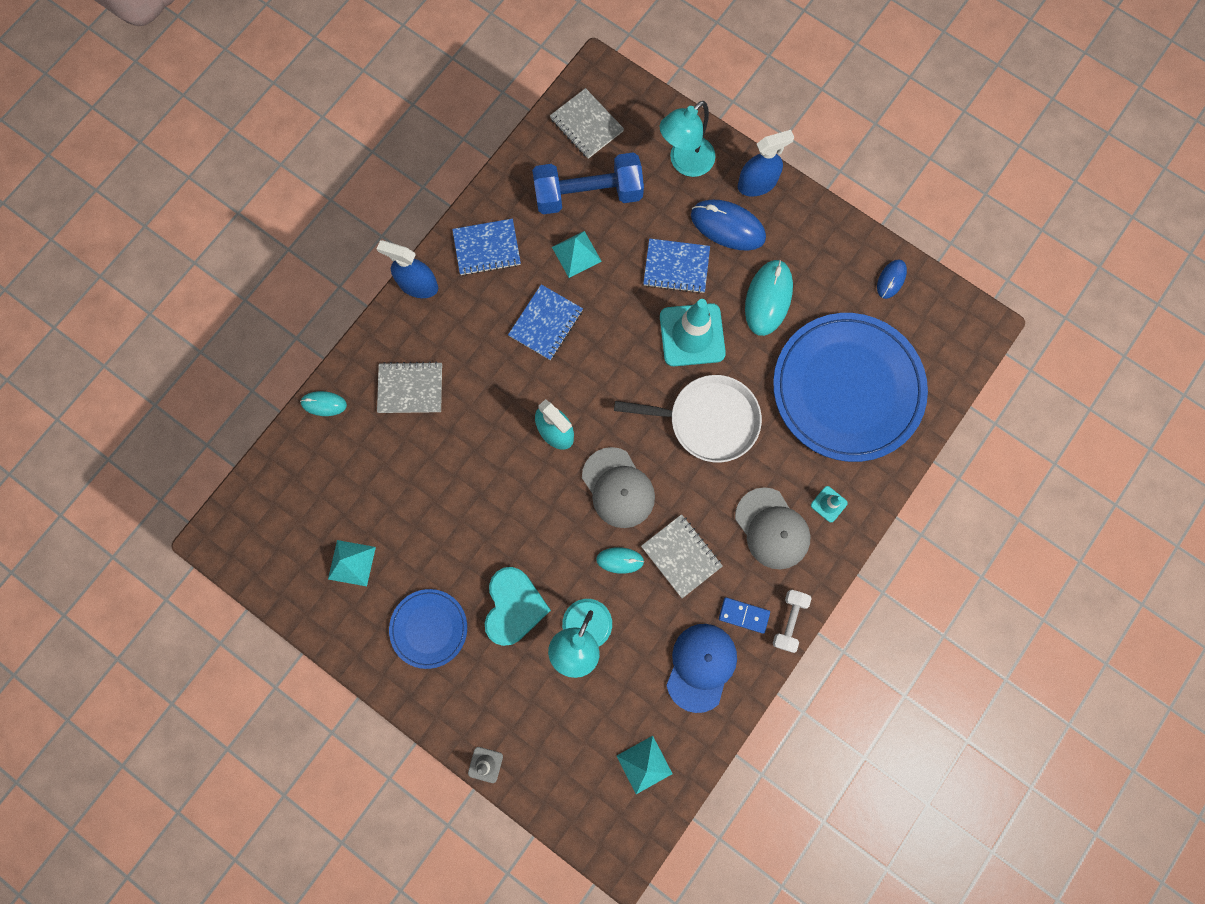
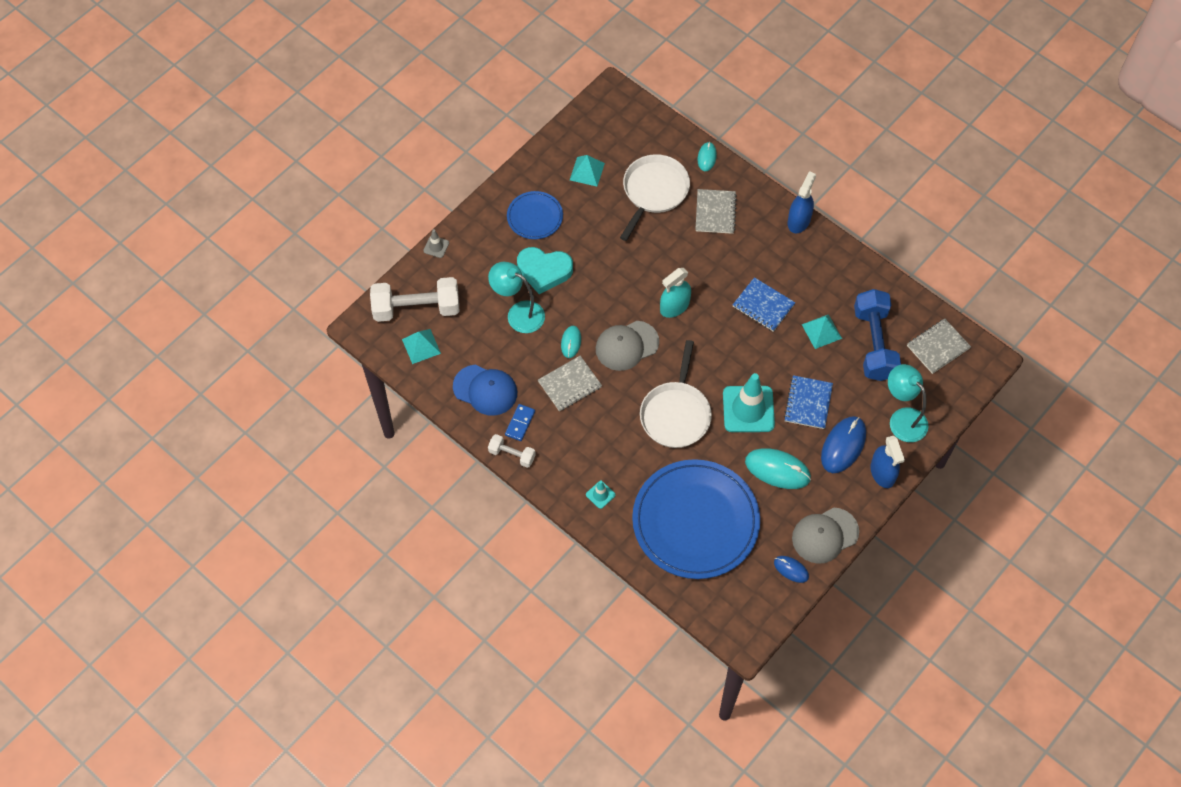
camera: 95 degrees right, 15 degrees down
(380, 470) = (654, 191): none -> white pan
(487, 248) = (828, 268): blue notebook -> none
(586, 779) = (416, 308): none -> white dumbbell
(772, 528) = (584, 451): grey cap -> grey cap (825, 535)

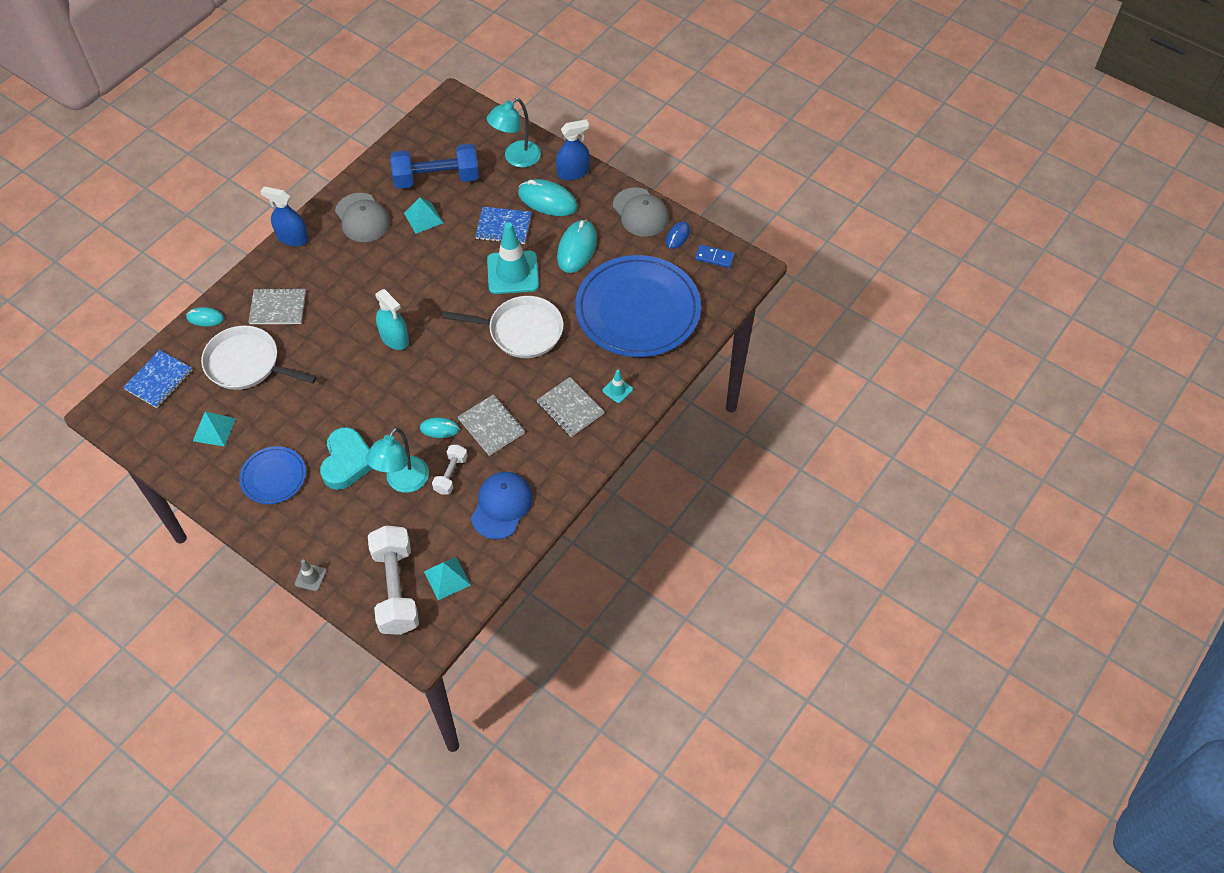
camera: 95 degrees left, 5 degrees down
(512, 454) = (578, 473): white dumbbell -> white dumbbell (451, 474)
(520, 423) = (540, 469): blue domino -> blue domino (714, 257)
(626, 345) = (442, 377): grey cap -> grey cap (362, 218)
(763, 306) = (394, 264): blue notebook -> blue notebook (159, 380)
(843, 445) = (547, 200): blue mouse -> turquoise mouse
(938, 347) = (439, 133): grey notebook -> grey notebook (570, 408)

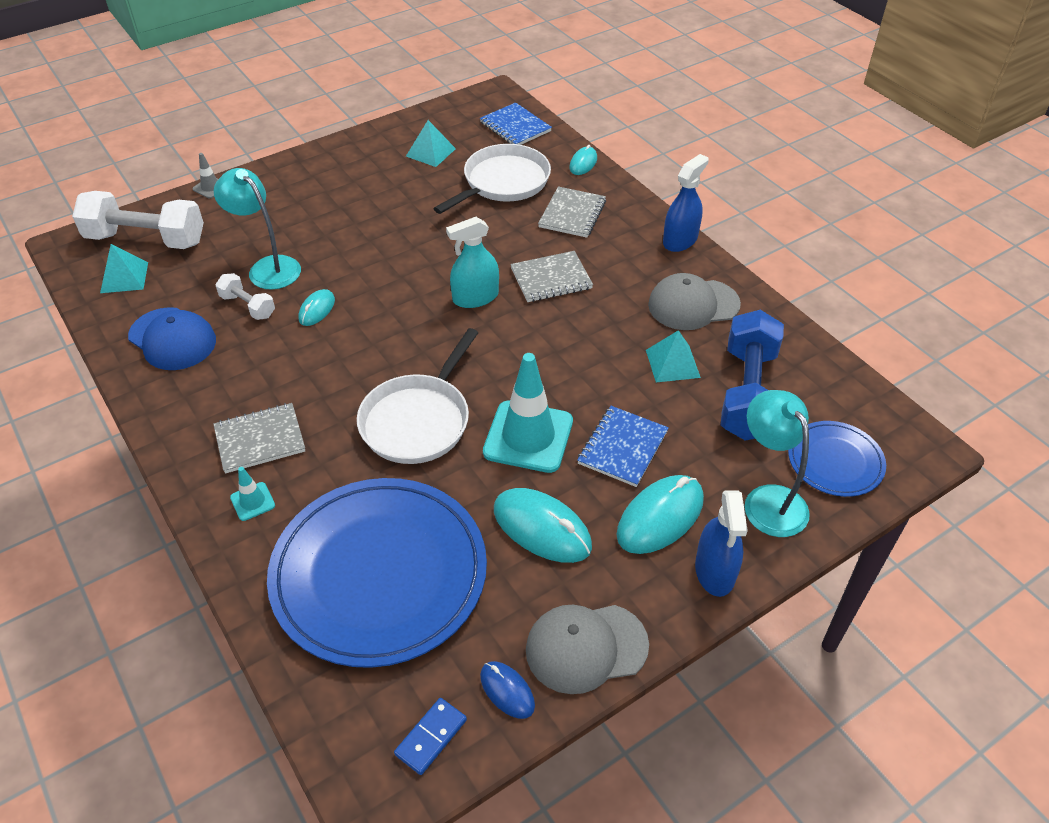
camera: 110 degrees right, 10 degrees down
(273, 477) = (345, 181): blue plate -> blue plate (835, 461)
(347, 461) = (326, 232): turquoise heart -> none
(491, 426) = (288, 355): grey notebook -> grey notebook (551, 279)

